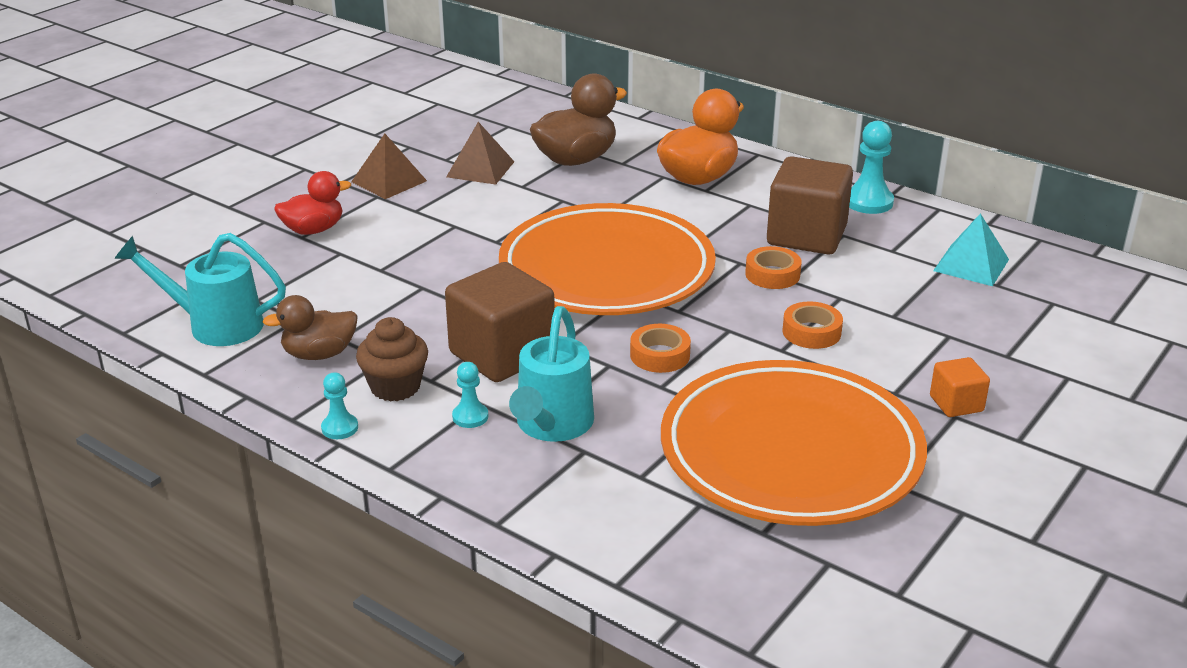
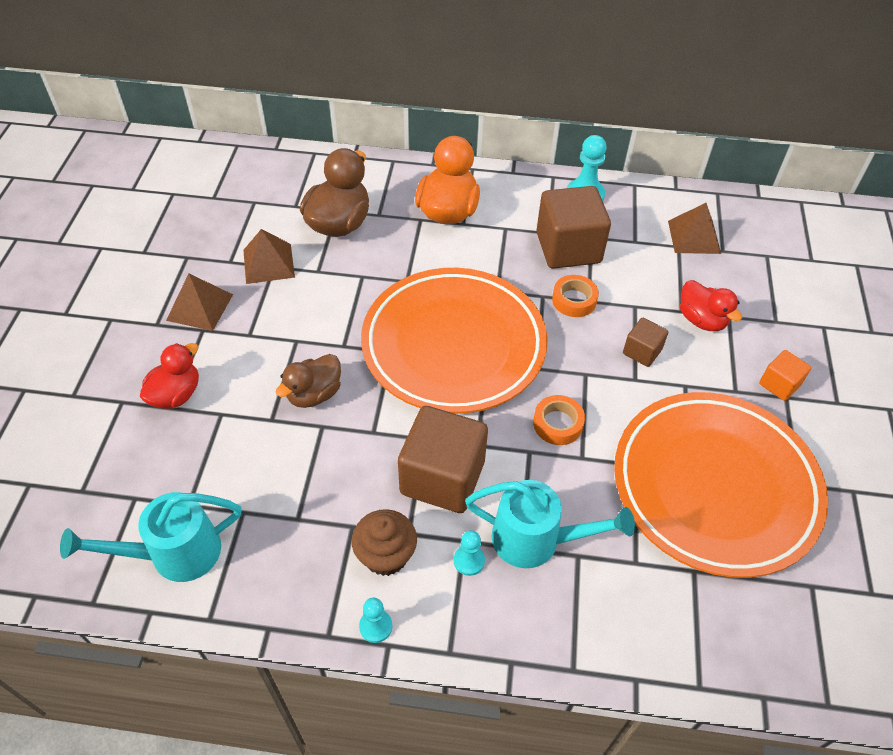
camera: 30 degrees left, 20 degrees up
(319, 354) = (294, 546): brown duck -> brown duck (314, 394)
(551, 426) = (536, 540): turquoise watering can -> turquoise watering can turned 60 degrees counterclockwise
(811, 332) = (642, 351): orange tape -> brown cube
(911, 329) = (701, 320): none -> red duck
(971, 265) = (694, 237): turquoise pyramid -> brown pyramid

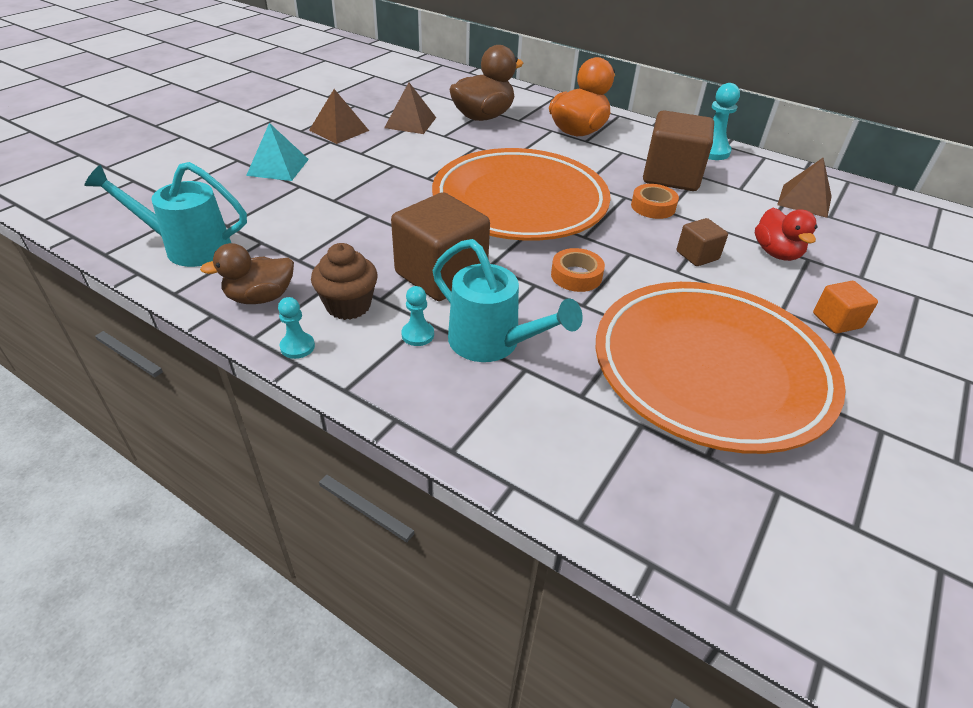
camera: 25 degrees right, 10 degrees down
(176, 394) = (278, 167): red duck -> turquoise pyramid
(314, 394) = (379, 196): brown duck -> brown duck (260, 297)

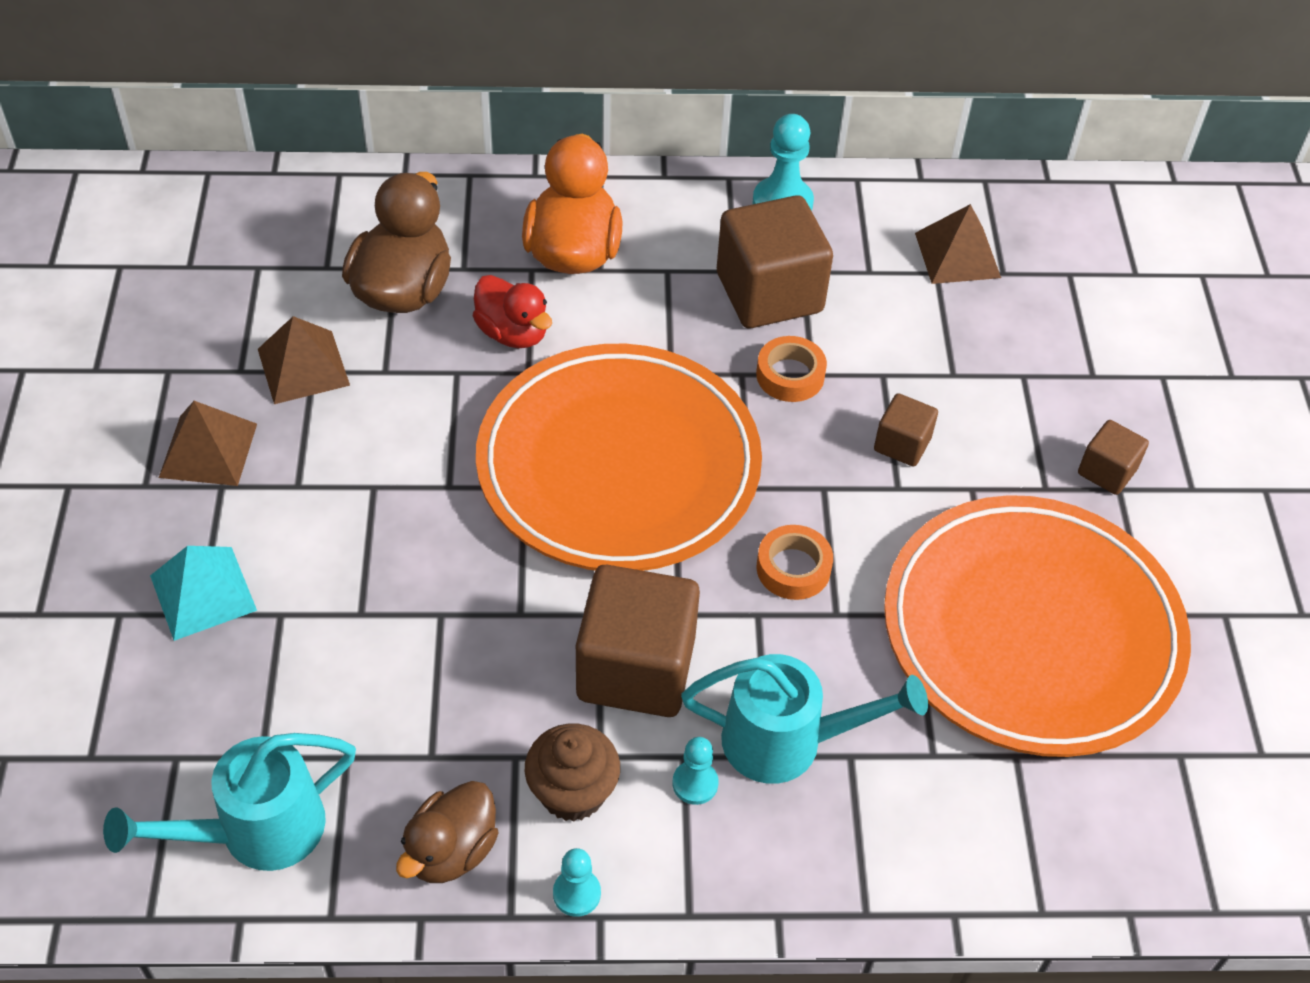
camera: 35 degrees left, 10 degrees up
(776, 253) = (984, 385): red duck -> red duck (513, 333)
(836, 320) = (1107, 471): orange cube -> brown cube

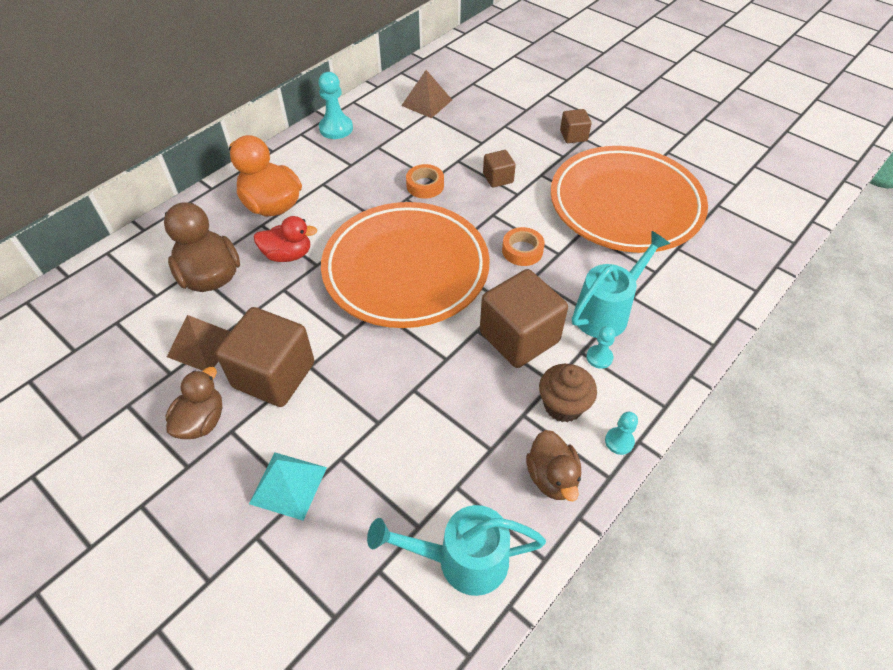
camera: 45 degrees left, 0 degrees up
(208, 450) = (202, 421): brown pyramid -> brown duck
(257, 831) = (462, 560): turquoise watering can -> turquoise watering can turned 75 degrees clockwise
(769, 293) = (376, 163): brown cube -> brown cube (274, 375)

